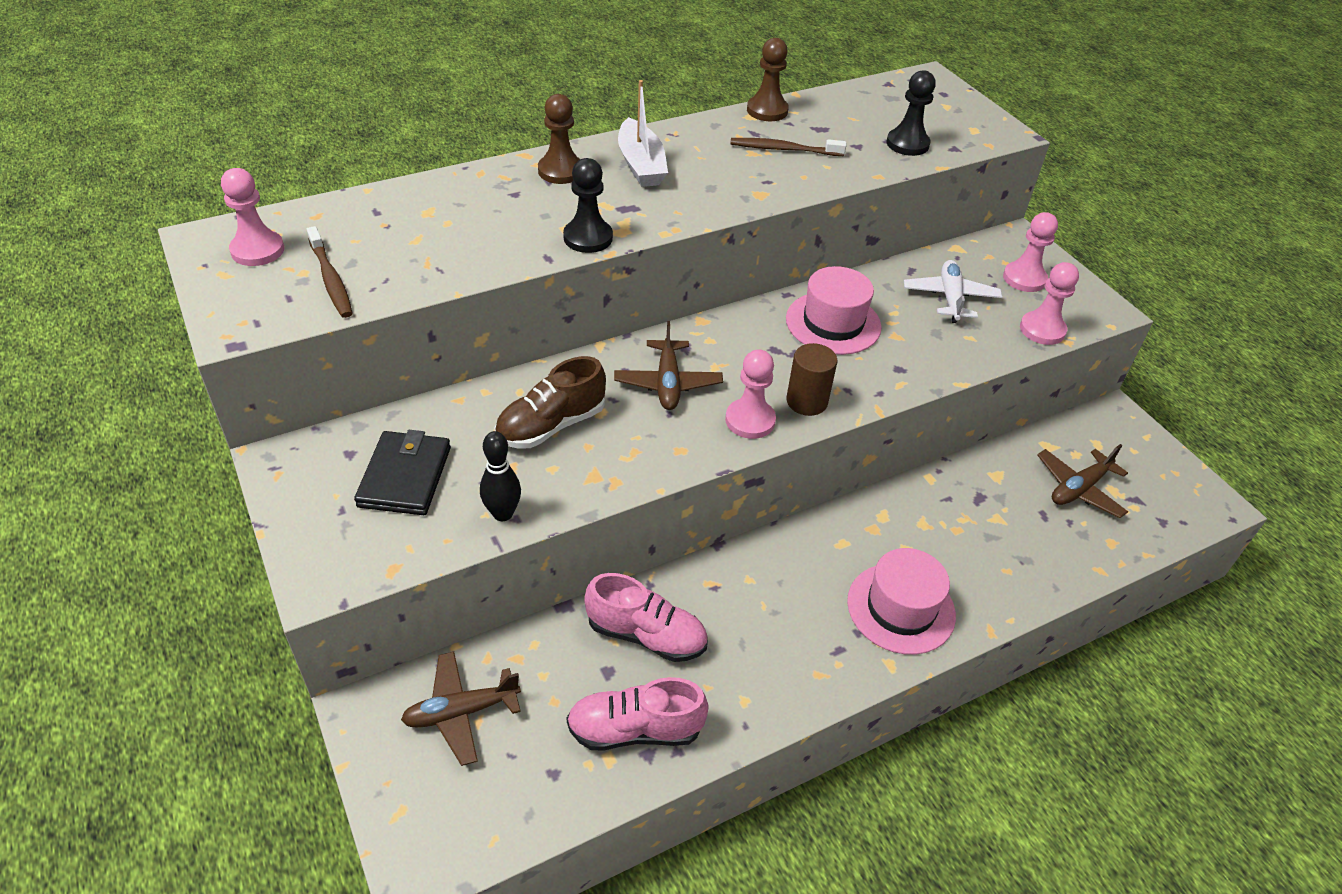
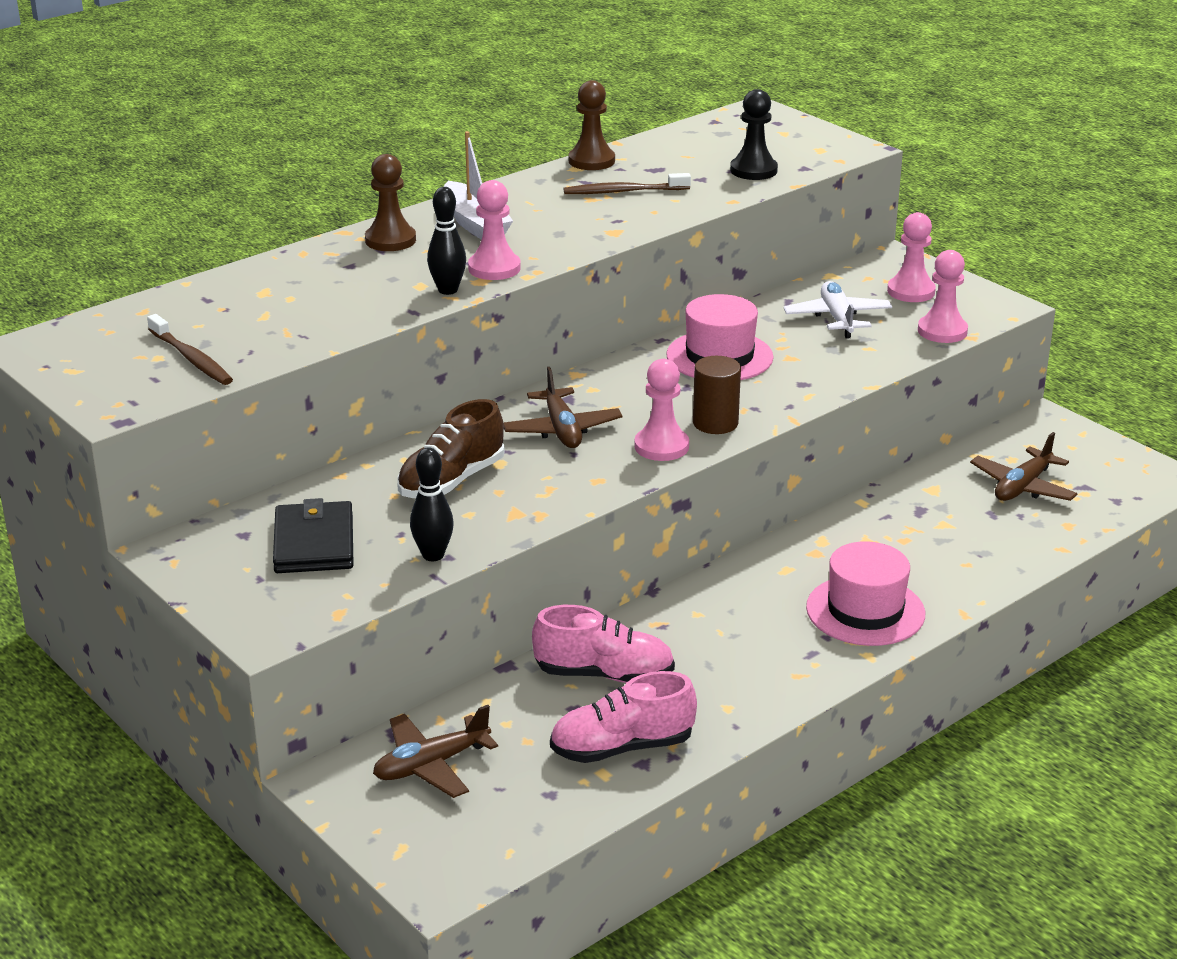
camera: 10 degrees left, 15 degrees down
(257, 250) = (96, 347): pink pawn -> pink pawn (494, 268)
(588, 238) = (448, 290): black pawn -> black bowling pin

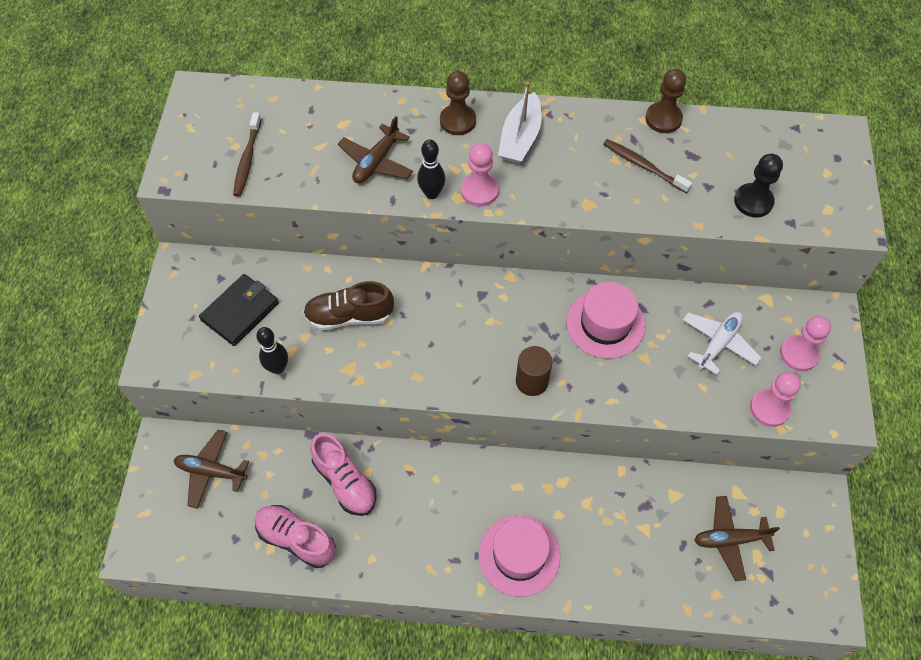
camera: 45 degrees right, 30 degrees up
(562, 430) = (447, 319): brown plane -> brown plane (376, 162)
(661, 446) = (480, 377): pink pawn -> none

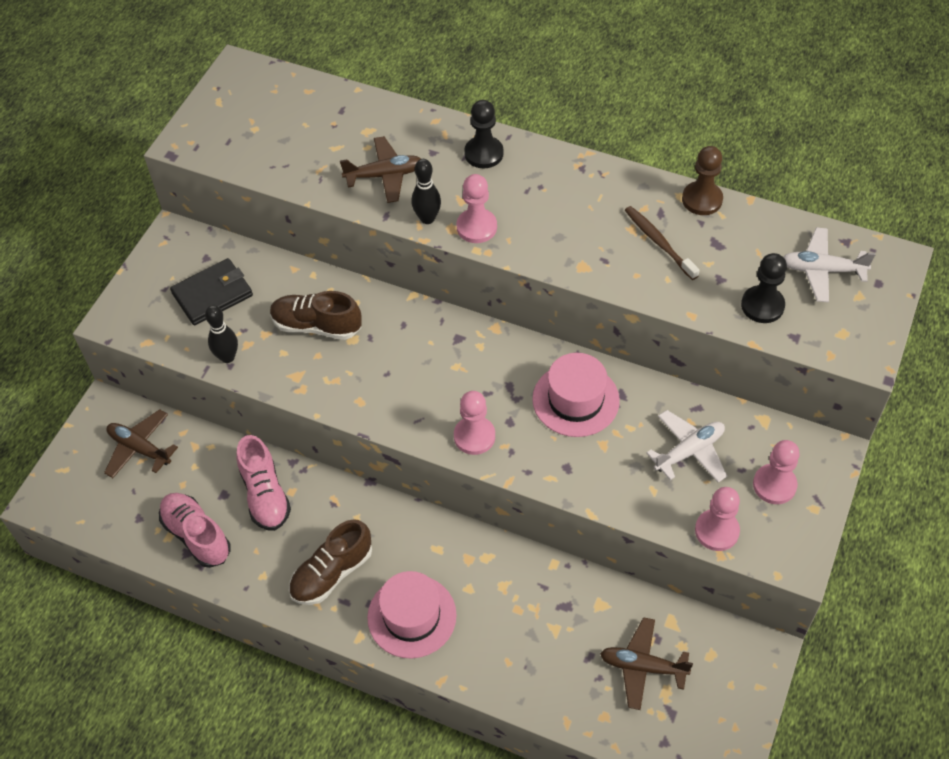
camera: 20 degrees right, 5 degrees down
(247, 159) = (261, 144): brown toothbrush -> none
(376, 162) = (385, 175): brown plane -> brown plane turned 150 degrees counterclockwise
(433, 537) = (332, 573): none -> brown shoe
(458, 121) = (484, 153): brown pawn -> black pawn
(520, 138) = (541, 185): white boat -> none
(532, 381) = (474, 436): brown cylinder -> pink pawn
(787, 158) = (821, 270): none -> white plane

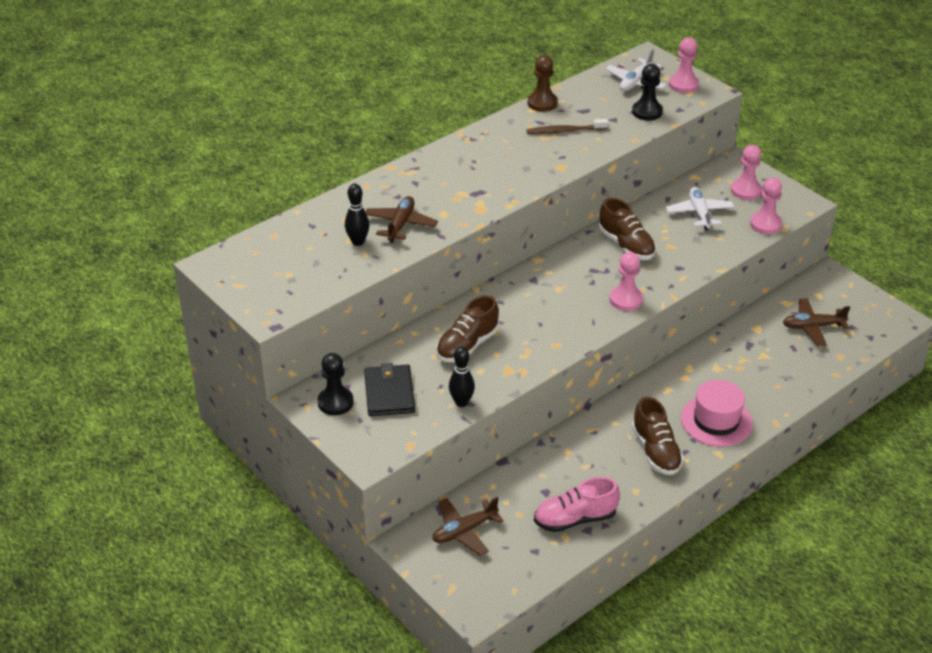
camera: 65 degrees left, 15 degrees down
(265, 494) = (561, 467): pink shoe -> none
(427, 218) = (461, 218): black bowling pin -> black bowling pin (358, 242)
(476, 227) = (488, 199): pink pawn -> pink pawn (683, 85)
(484, 153) = (420, 174): black pawn -> black pawn (335, 402)
(575, 400) = (626, 245): pink hat -> brown shoe
(642, 666) = (812, 327): brown plane -> brown plane turned 45 degrees clockwise

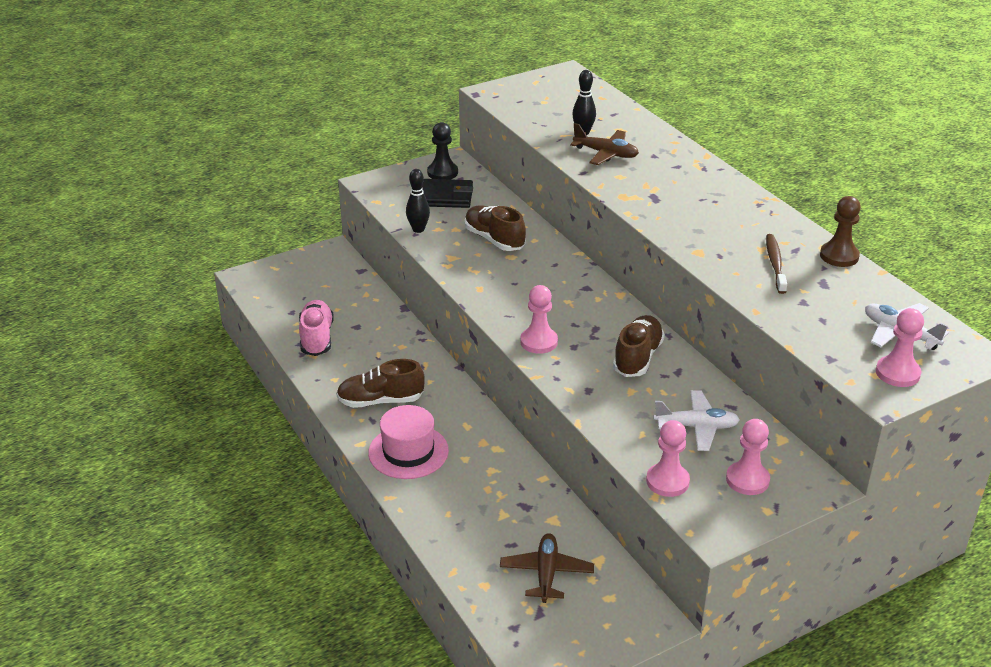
camera: 100 degrees right, 5 degrees down
(464, 531) = (331, 279): brown plane -> none
(626, 245) = (637, 358): brown shoe -> brown shoe turned 135 degrees clockwise
(647, 112) = (822, 330): black pawn -> none

